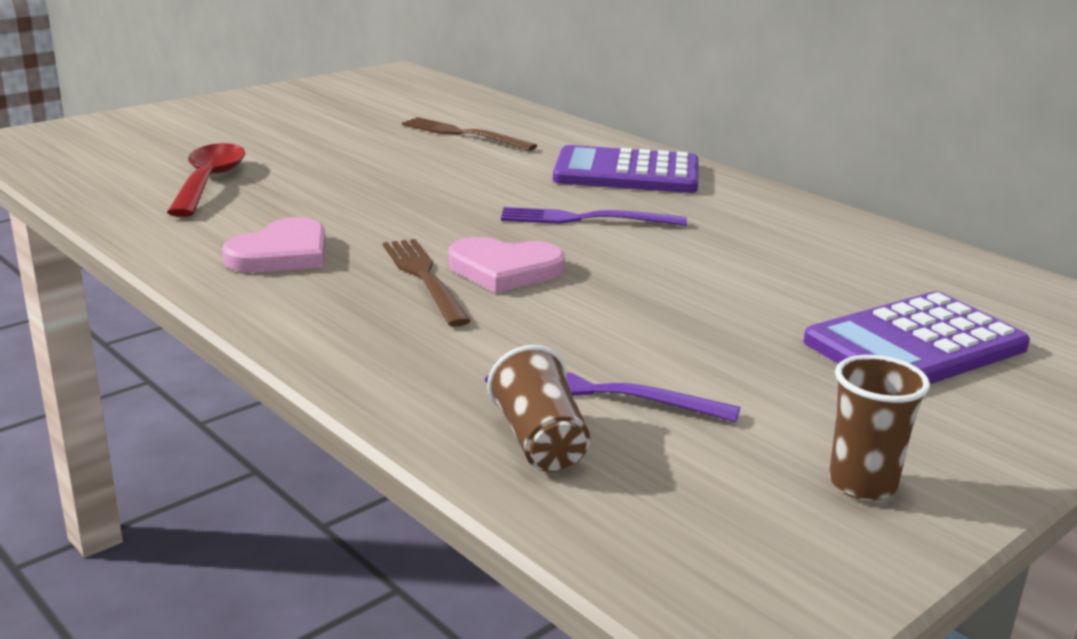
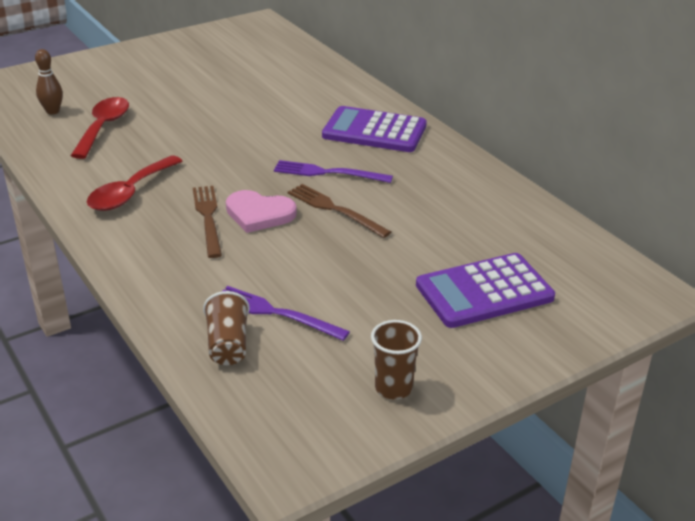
camera: 10 degrees right, 10 degrees up
(120, 167) = (52, 111): none -> brown bowling pin
(281, 253) = (130, 193): pink heart -> red spoon
(464, 134) = (280, 88): brown fork -> brown fork (335, 210)

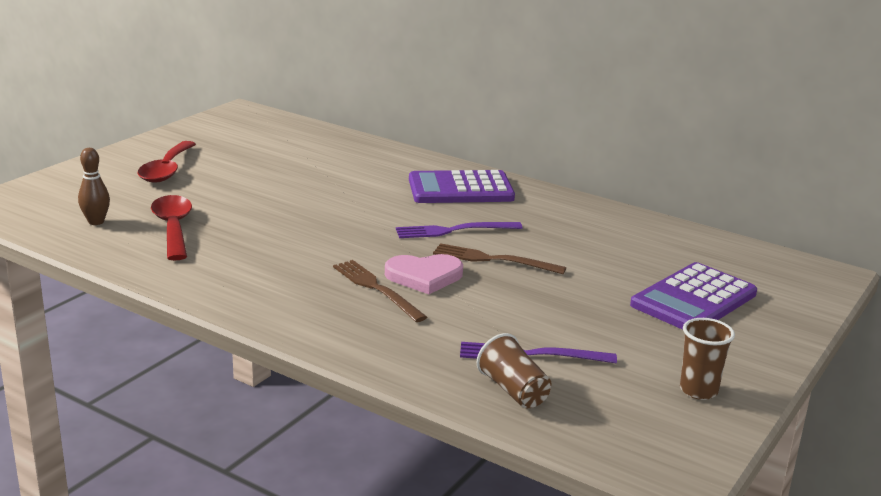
camera: 25 degrees left, 10 degrees down
(130, 193) = (269, 281): red spoon -> red spoon (167, 170)

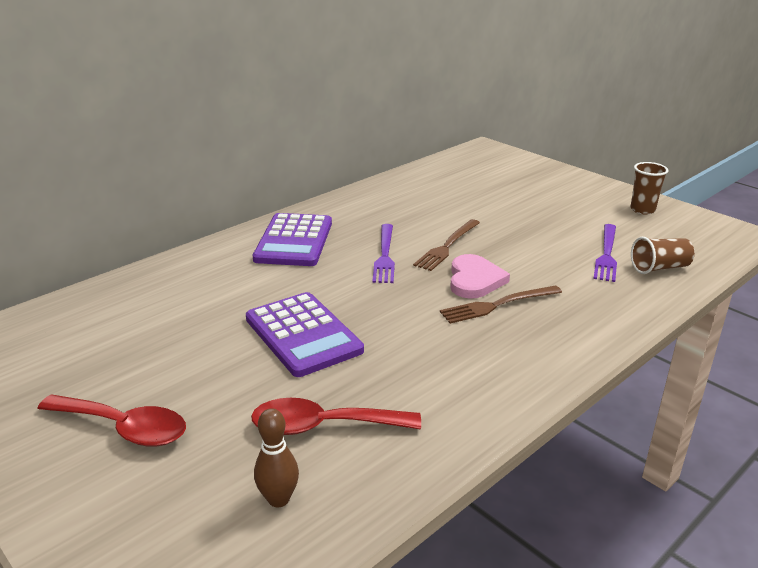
camera: 75 degrees left, 5 degrees up
(694, 299) = (520, 189): purple calculator -> purple calculator (303, 335)

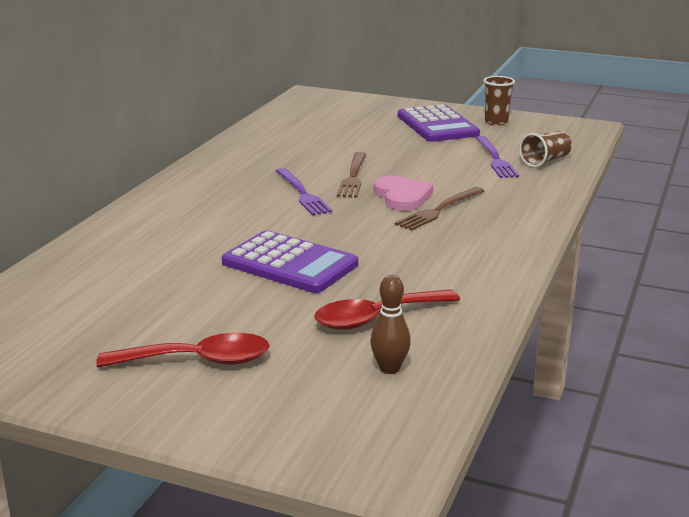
camera: 25 degrees left, 5 degrees down
(294, 241) = (200, 198): purple calculator -> purple calculator (437, 125)

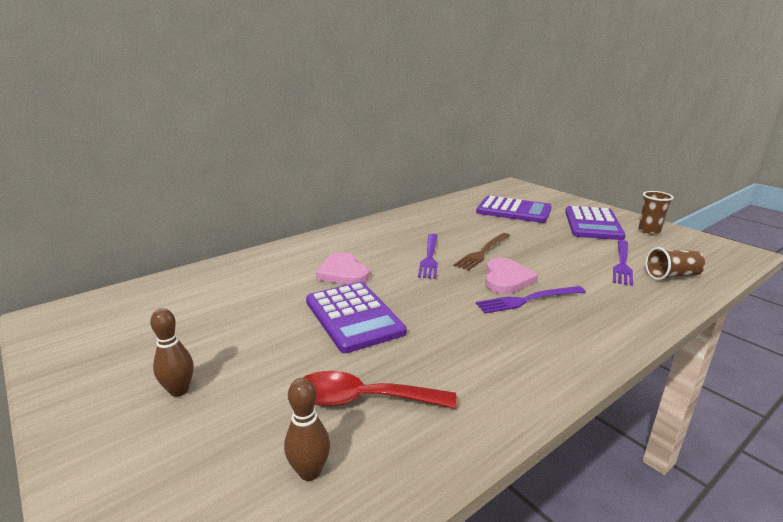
camera: 30 degrees right, 0 degrees up
(198, 361) = (179, 390): red spoon -> brown bowling pin
(225, 229) = (343, 272): none -> pink heart
(341, 126) = (513, 211): none -> purple calculator
(439, 210) = (528, 300): brown fork -> purple fork

